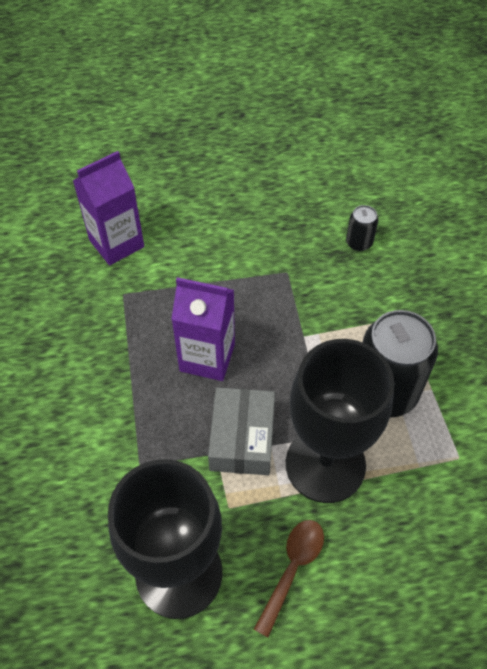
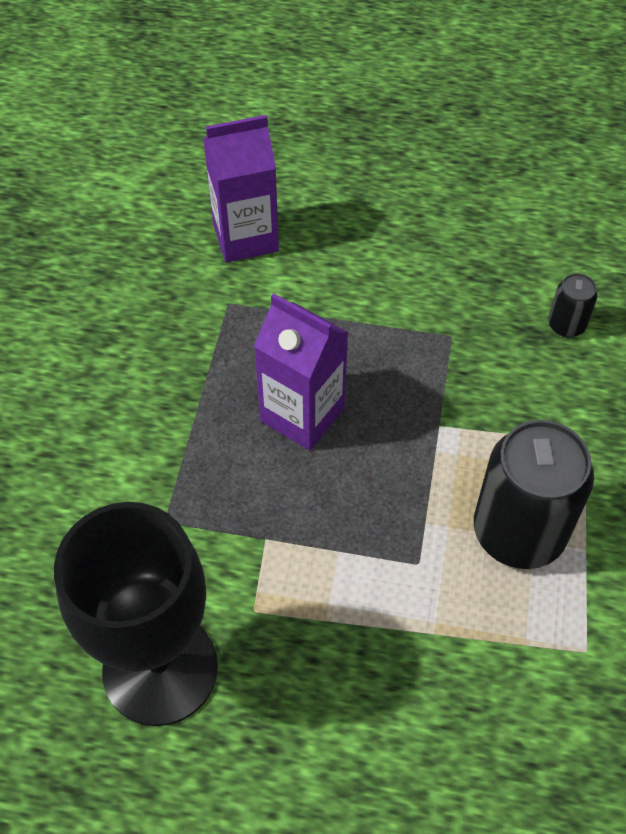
camera: 20 degrees right, 0 degrees up
(242, 438) = (305, 530): grey box -> none
(292, 569) = (303, 714): brown spoon -> none
(325, 464) = (400, 599): black goblet -> none

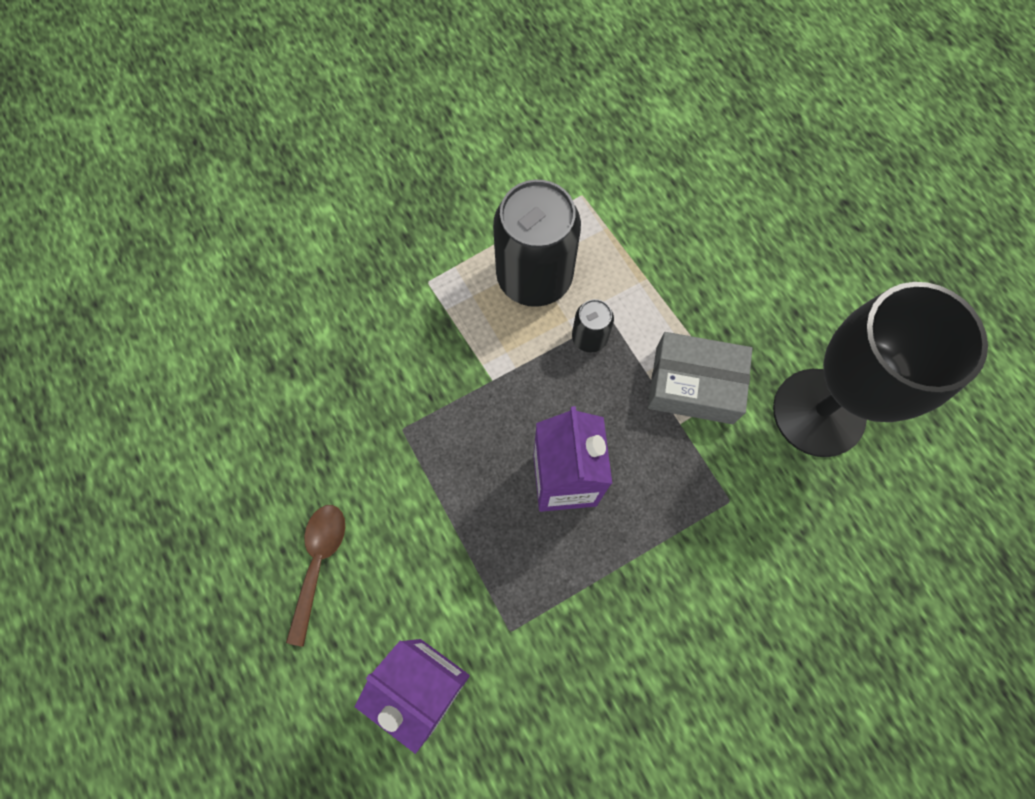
camera: 130 degrees left, 15 degrees up
(288, 581) = (694, 385): none -> grey box
(389, 228) = (318, 563): none -> brown spoon
(566, 325) = (325, 356): black can -> black can (589, 337)

